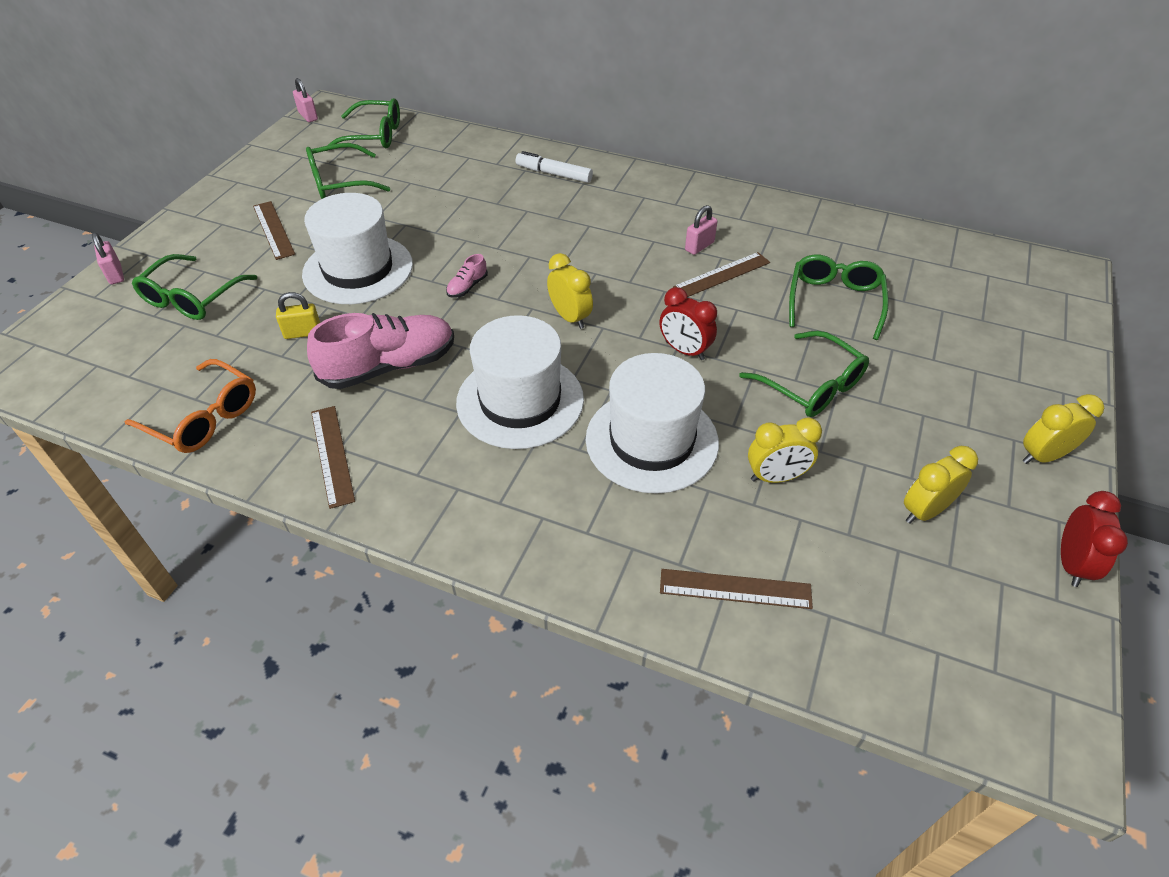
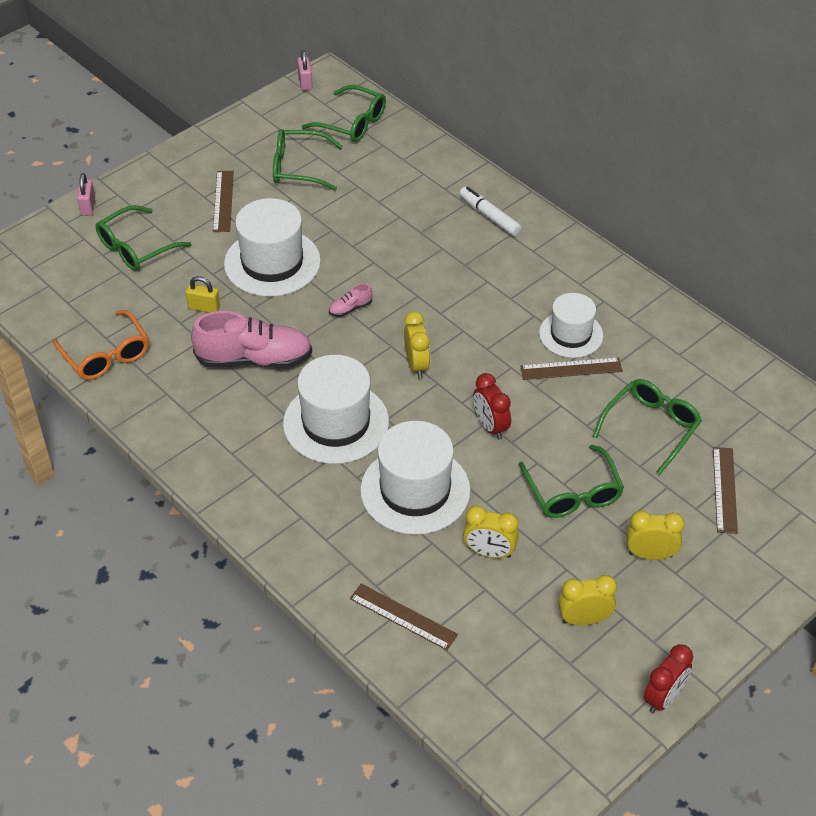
camera: 25 degrees right, 0 degrees up
(332, 455) = (180, 416): brown ruler -> brown ruler (724, 489)
(699, 246) = (571, 334): pink padlock -> white hat
(1043, 456) = (716, 617): yellow clock -> yellow clock (650, 555)

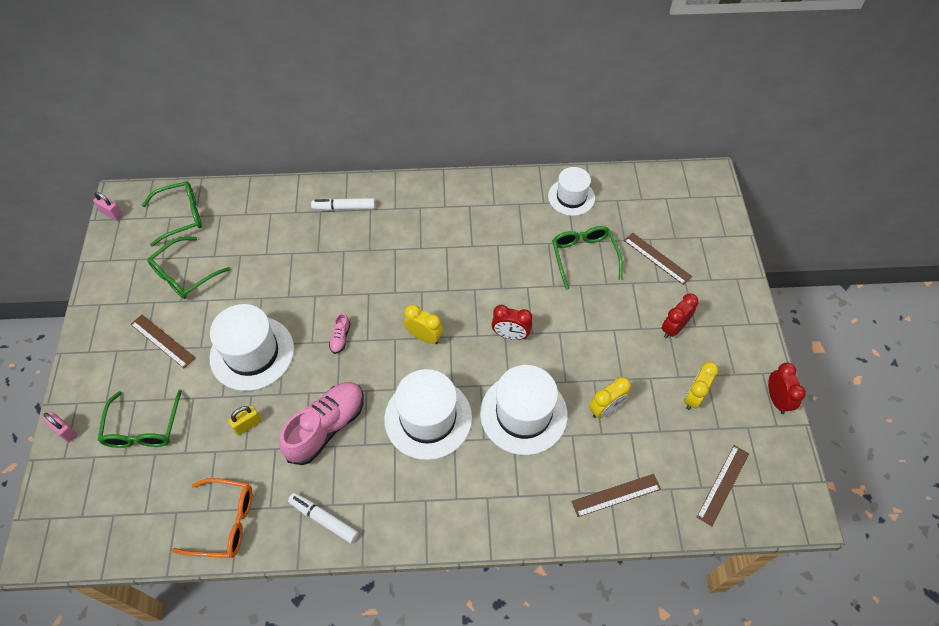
camera: 50 degrees left, 10 degrees up
(169, 416) = (324, 519): none -> white marker
(571, 334) = (479, 240): white hat -> white hat (571, 197)
(571, 369) = (505, 260): brown ruler -> brown ruler (723, 484)
(573, 493) = (597, 331): green glasses -> none
(650, 555) = (673, 328): yellow clock -> red clock

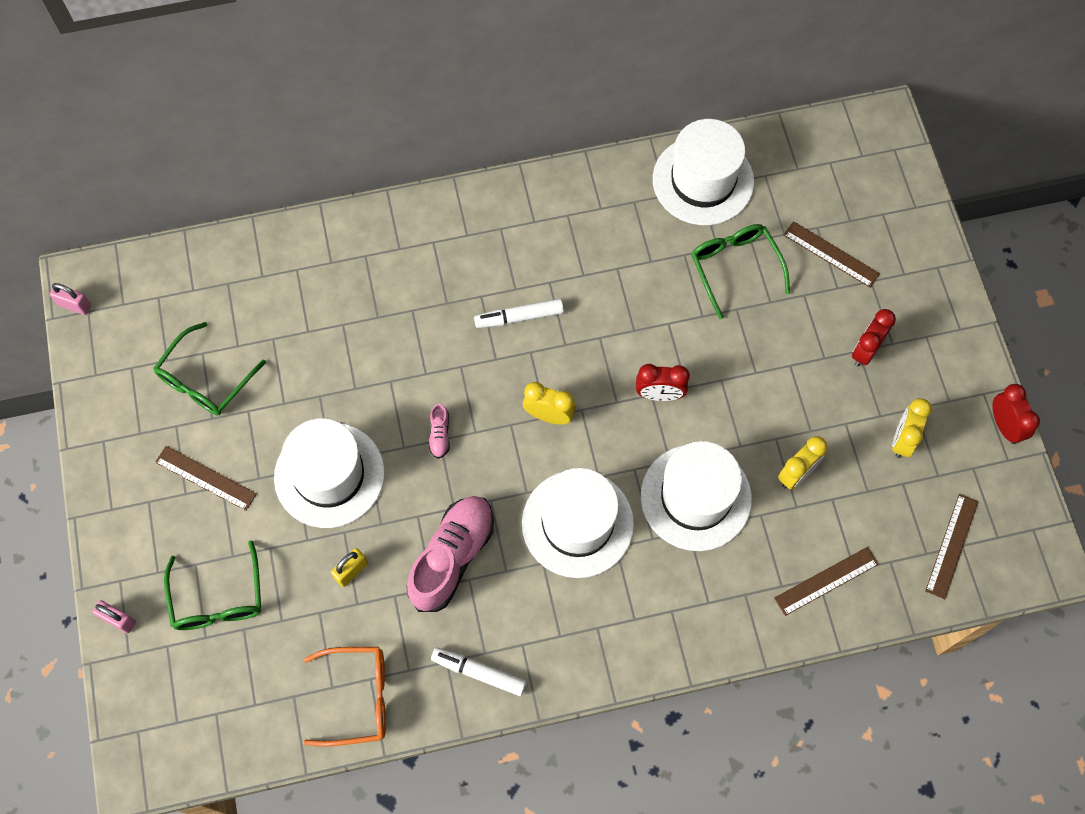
camera: 10 degrees left, 10 degrees up
(181, 216) = (173, 294): green glasses -> none
(344, 208) = (396, 245): white marker -> white marker (519, 317)
(571, 197) = (703, 180): white hat -> white hat, size x1.57

